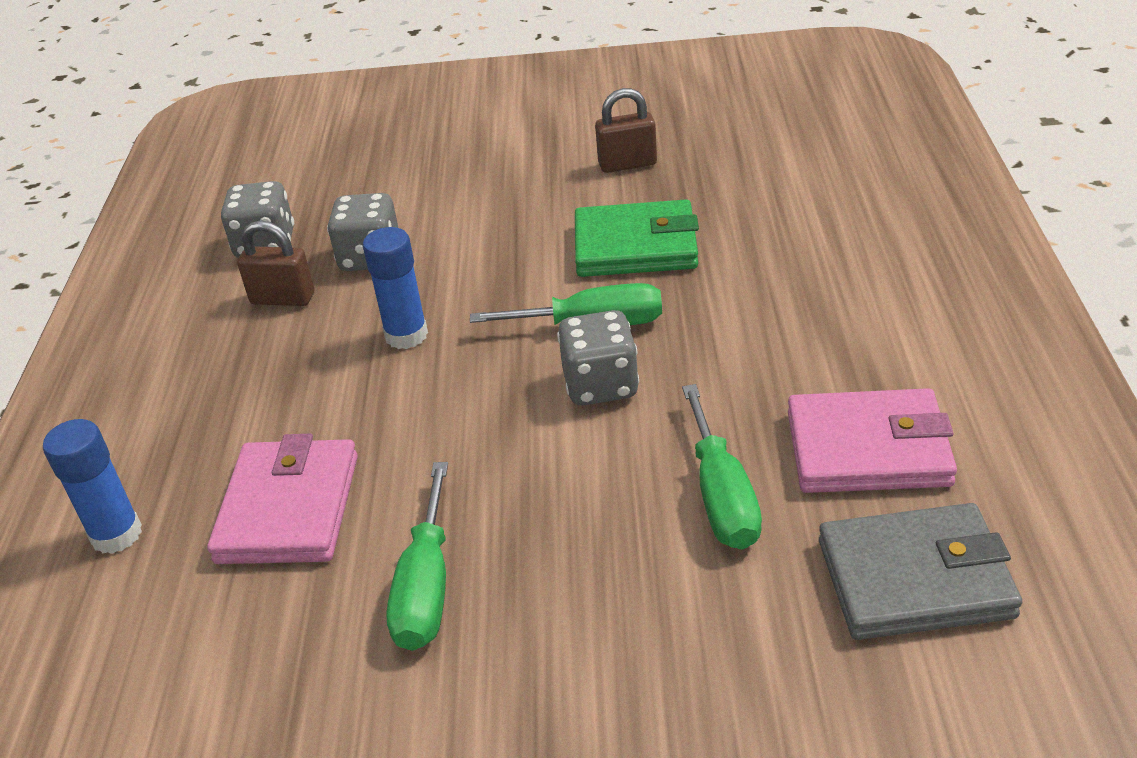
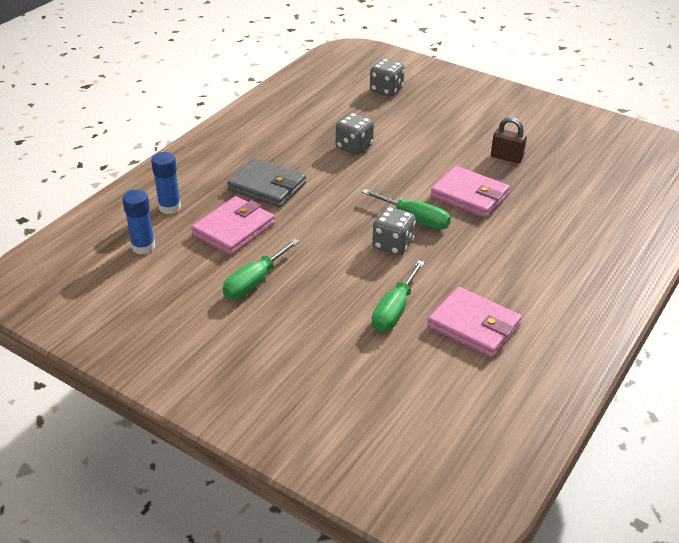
camera: 30 degrees right, 0 degrees up
(265, 245) = (318, 121): grey dice -> grey dice (386, 90)
(283, 299) = (304, 148): brown padlock -> none
(406, 335) = (337, 186): blue glue stick -> blue glue stick (143, 247)
(635, 246) = (469, 196): green wallet -> pink wallet
(915, 578) = (436, 380): grey wallet -> grey wallet (267, 186)

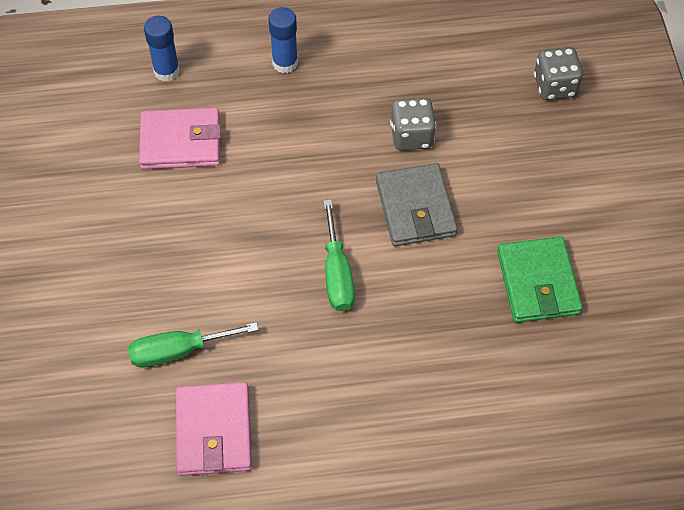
camera: 50 degrees right, 20 degrees up
(143, 247) = (95, 98): blue glue stick -> blue glue stick (285, 63)
(254, 282) = (121, 215): green screwdriver -> none
(267, 186) = (270, 117): grey wallet -> grey wallet (415, 208)
(393, 245) = (277, 282): grey dice -> none
(469, 196) = (427, 294): pink wallet -> none
(506, 157) = (538, 282): brown padlock -> green wallet

